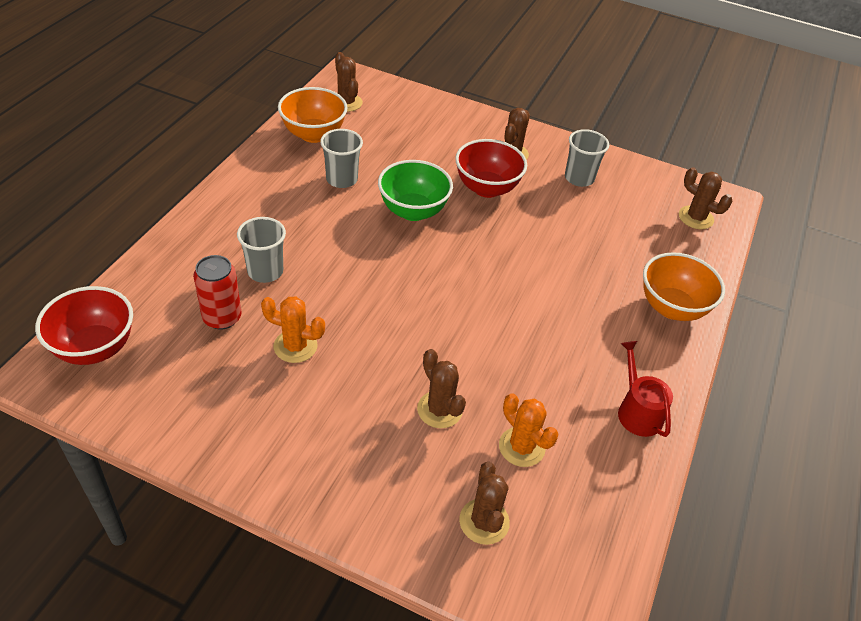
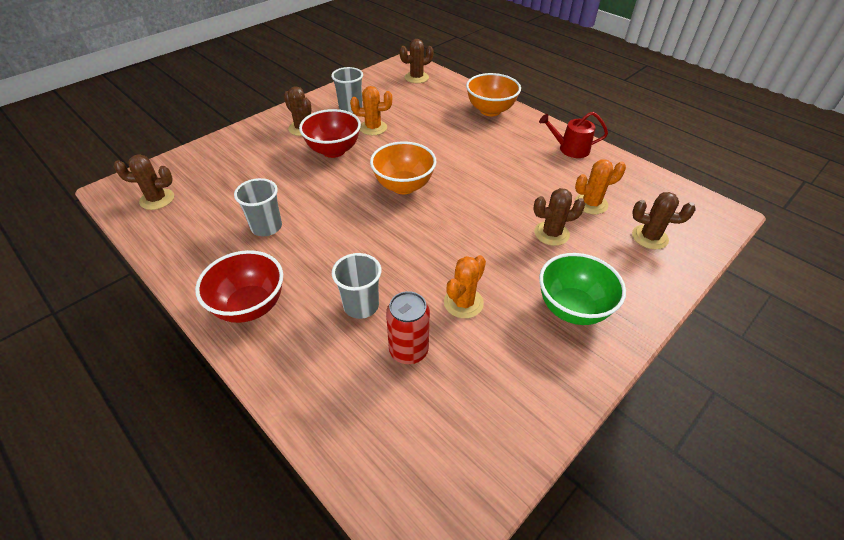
camera: 65 degrees left, 0 degrees up
(95, 348) = (410, 476): red bowl -> red bowl (250, 306)
(313, 134) = (186, 231): orange bowl -> orange bowl (403, 186)
(413, 211) = (335, 195): green bowl -> green bowl (572, 308)
(551, 207) = (373, 128): none -> orange cactus

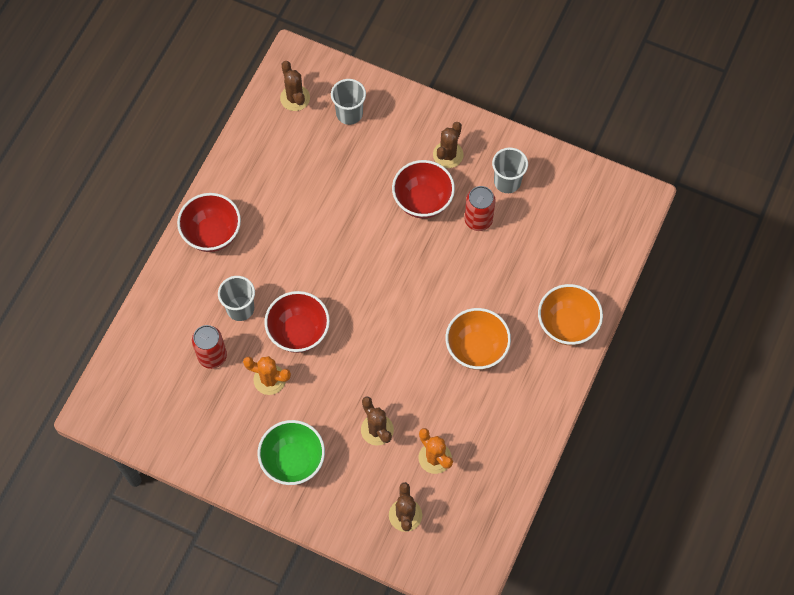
camera: 70 degrees right, 20 degrees up
(266, 227) = (295, 200): grey cup -> grey cup (349, 113)
(373, 128) = (478, 220): orange cactus -> red can
(403, 186) = (393, 285): orange bowl -> orange bowl (476, 349)
(416, 77) = (606, 223): brown cactus -> none
(417, 263) = (298, 332): none -> red bowl
(570, 149) = (523, 424): red watering can -> none

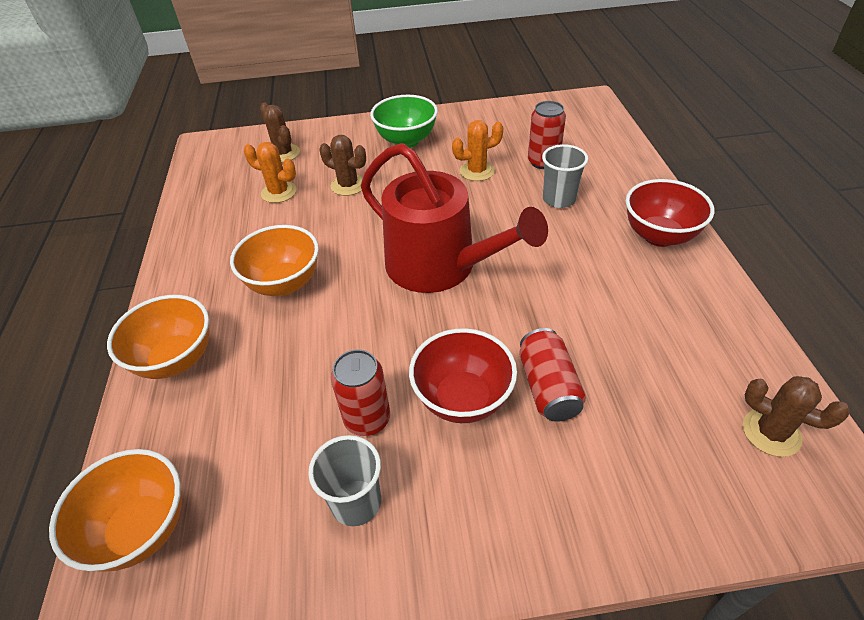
camera: 150 degrees right, 20 degrees down
(298, 332) = (485, 209): red bowl -> none
(349, 113) = (676, 459): grey cup -> none
(368, 299) = (440, 266): none -> red watering can
(375, 181) = (548, 387): none -> red can
(448, 155) = (478, 488): brown cactus -> none
(611, 228) = (141, 529): none -> orange bowl

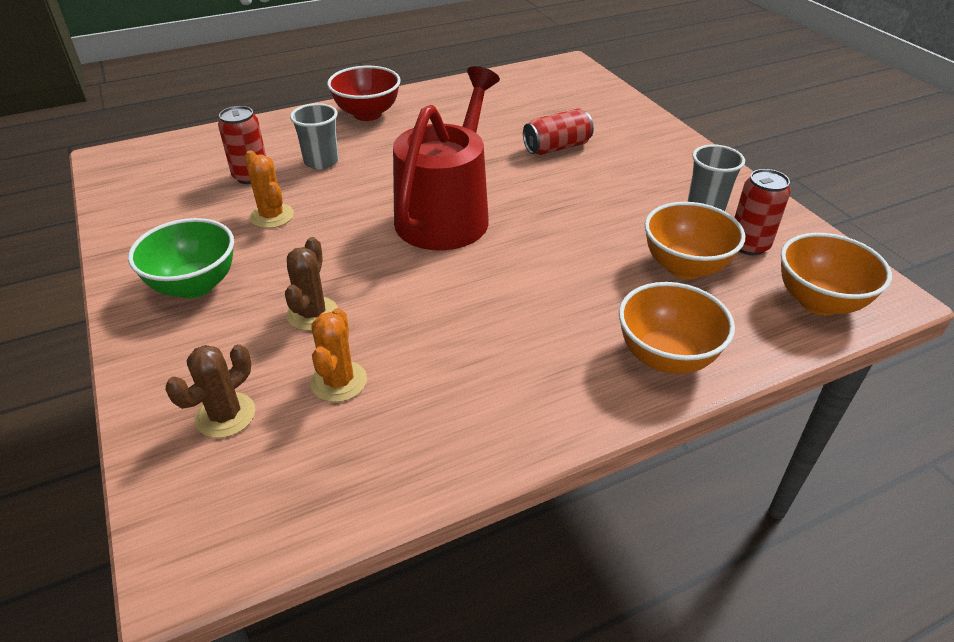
camera: 110 degrees left, 5 degrees down
(284, 283) = (517, 313): orange bowl -> orange bowl (685, 267)
(367, 419) = (640, 217): red can -> red can (748, 245)
(463, 399) = (591, 179): red bowl -> none
(771, 432) = (543, 81): brown cactus -> none

